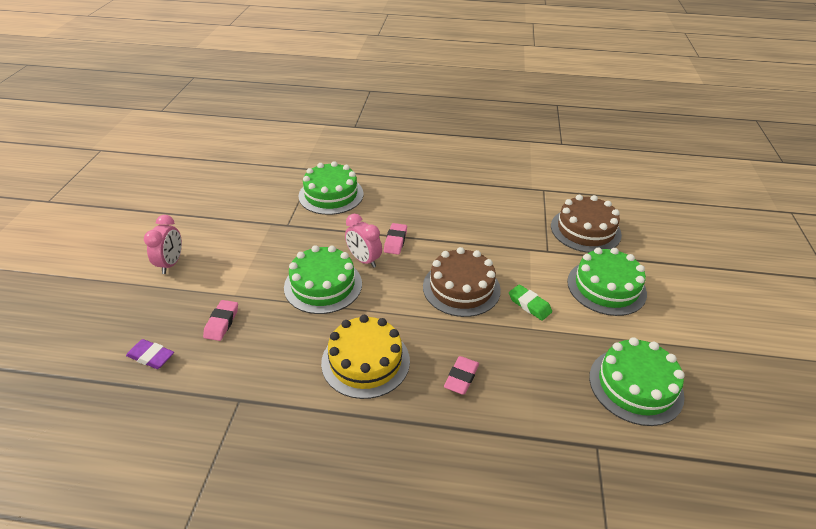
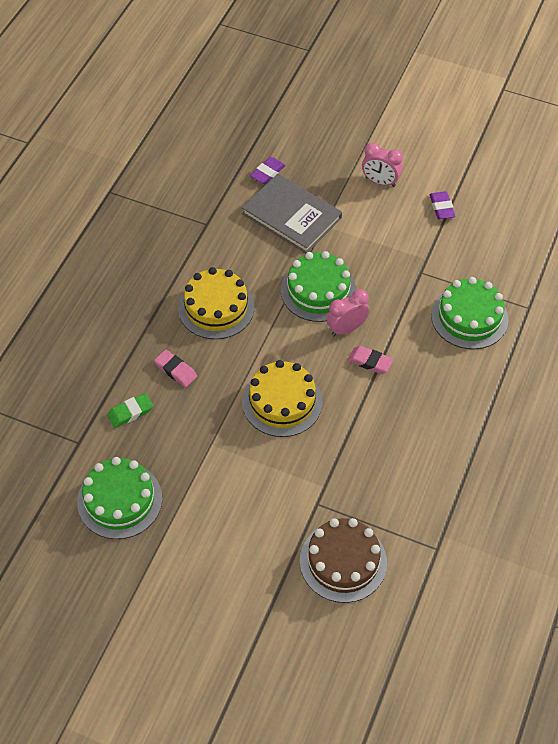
camera: 105 degrees right, 15 degrees up
(207, 221) = (441, 208): none -> purple eraser
(221, 323) = (291, 216): pink eraser -> grey book
(461, 288) = (282, 402): brown cake -> yellow cake
(529, 305) = (241, 453): green eraser -> green eraser (130, 412)
(606, 287) = (244, 537): green cake -> none

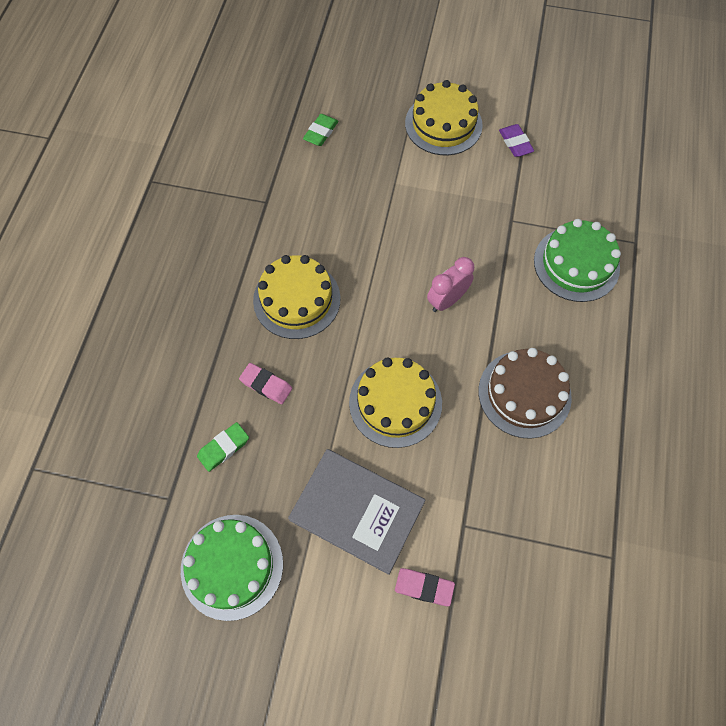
camera: 10 degrees left, 10 degrees up
(267, 173) = (321, 132): purple eraser -> green eraser
(291, 216) = (357, 177): grey book -> grey book (357, 511)
(318, 290) = (406, 260): green cake -> none
(343, 561) = (511, 596): brown cake -> brown cake (524, 394)
(370, 362) = (482, 336): pink eraser -> pink eraser (424, 587)
(380, 182) = (443, 124): pink clock -> yellow cake

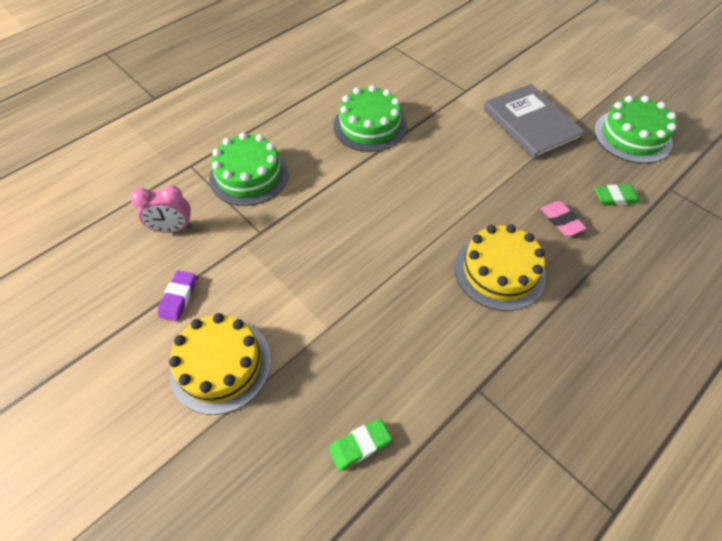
camera: 145 degrees left, 10 degrees down
(395, 402) = (464, 163): yellow cake -> none
(424, 587) = (510, 79): pink eraser -> none
(447, 300) = (371, 203): pink clock -> pink clock (173, 228)
(524, 394) = (370, 126): brown cake -> green cake

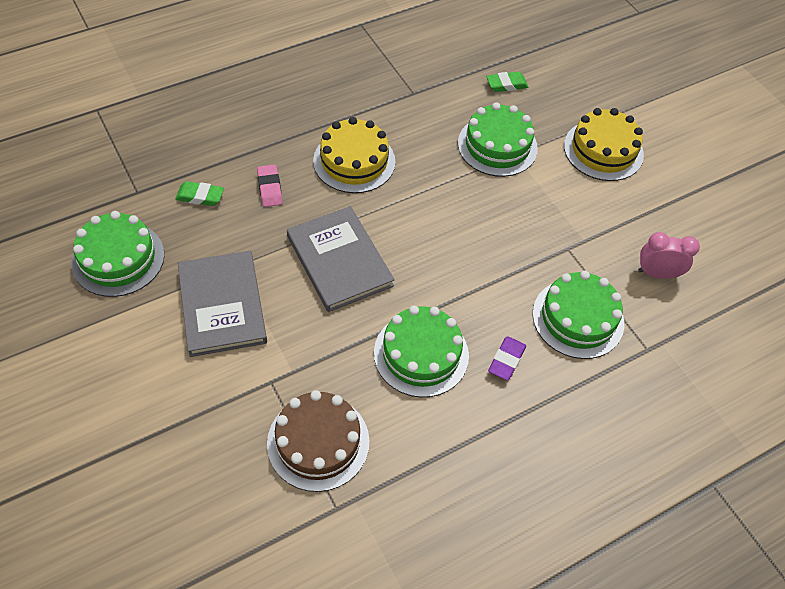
camera: 170 degrees left, 0 degrees up
(178, 298) = (643, 206): purple eraser -> purple eraser (506, 360)
(351, 334) = (497, 146): none -> green cake
(418, 69) = (318, 442): none -> brown cake
(462, 173) = (339, 261): none -> grey book

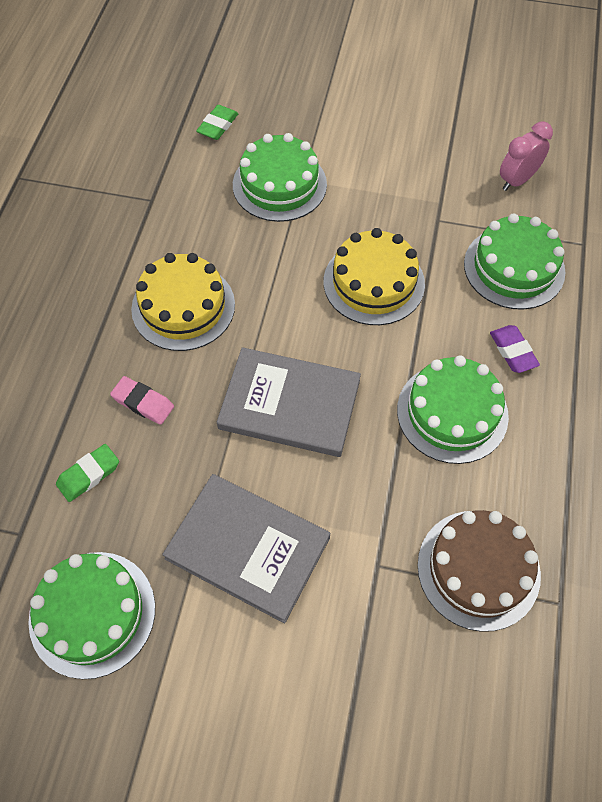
camera: 45 degrees left, 5 degrees up
(603, 150) = (360, 117): yellow cake -> yellow cake (374, 282)

